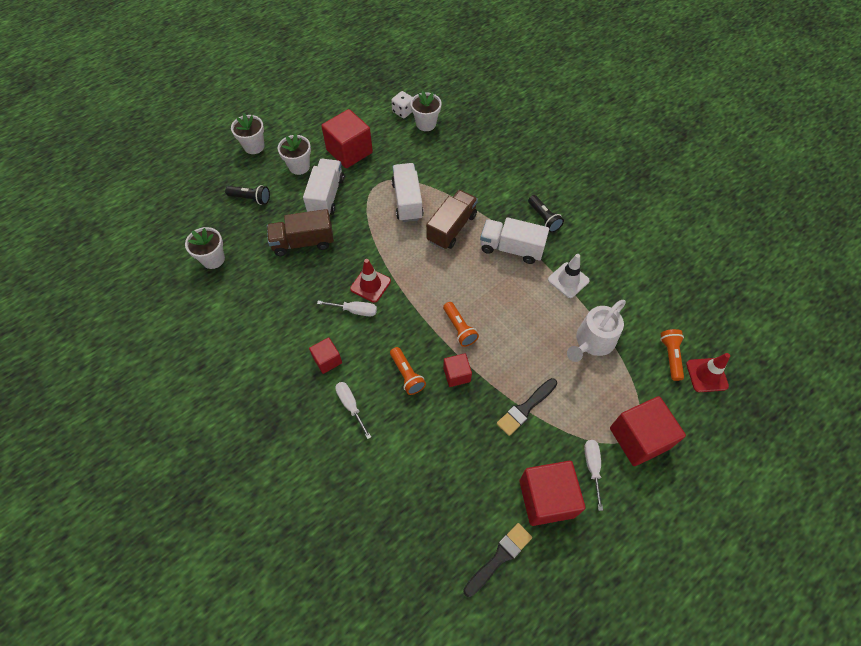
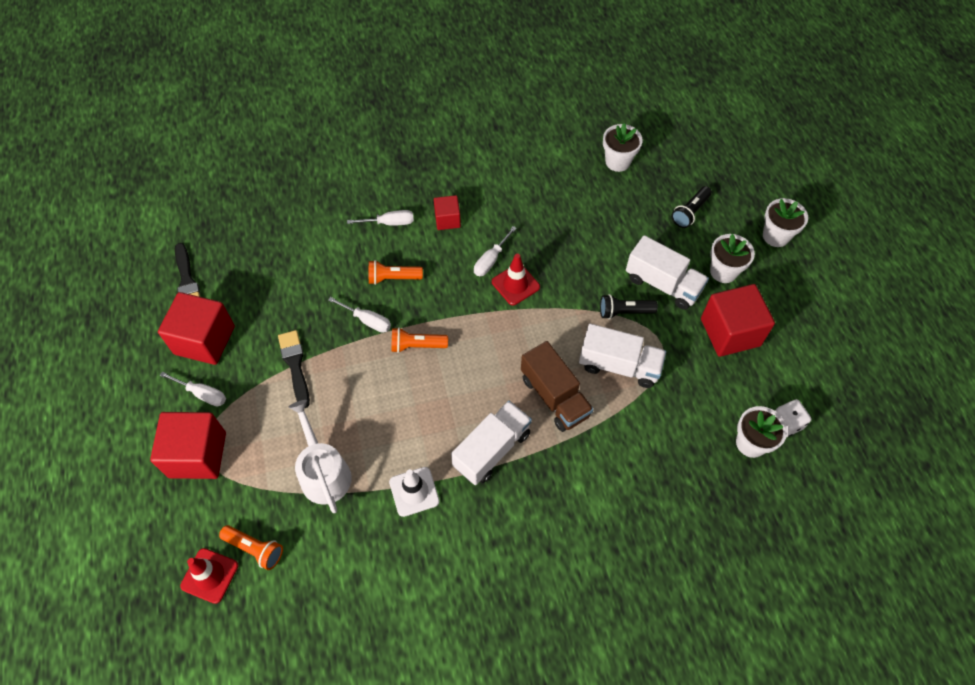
camera: 115 degrees right, 0 degrees up
(303, 242) = (604, 242): brown truck -> none
(456, 374) = (367, 320): red cube -> white screwdriver
(544, 218) = (518, 513): black flashlight -> black flashlight (624, 312)

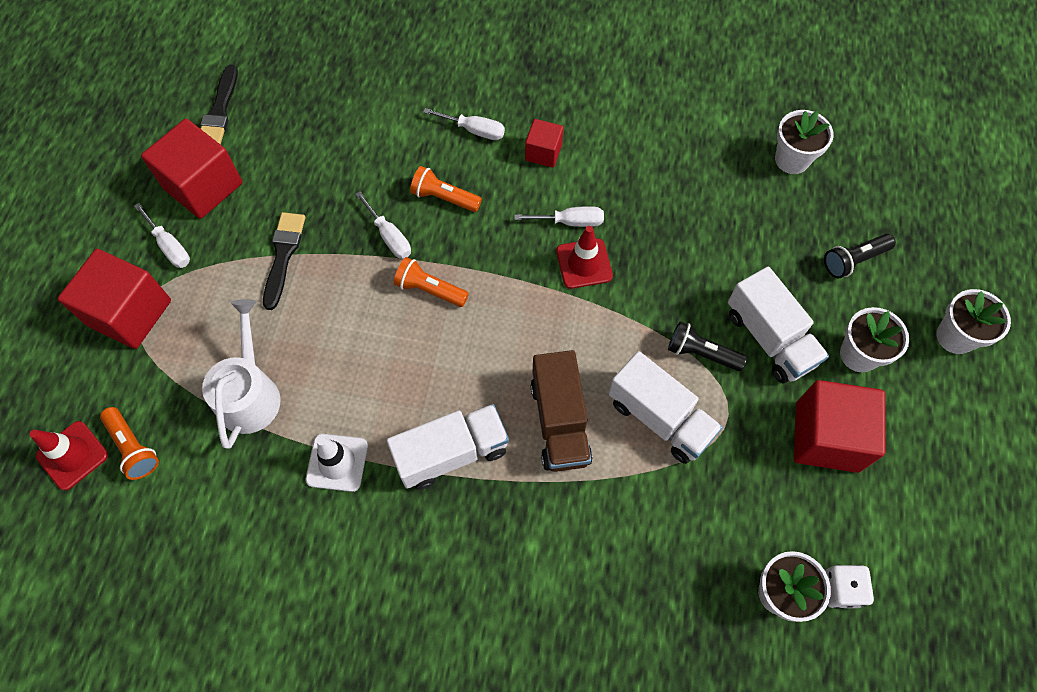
camera: 25 degrees right, 5 degrees up
(491, 260) = (570, 222): white screwdriver -> white screwdriver turned 150 degrees counterclockwise

